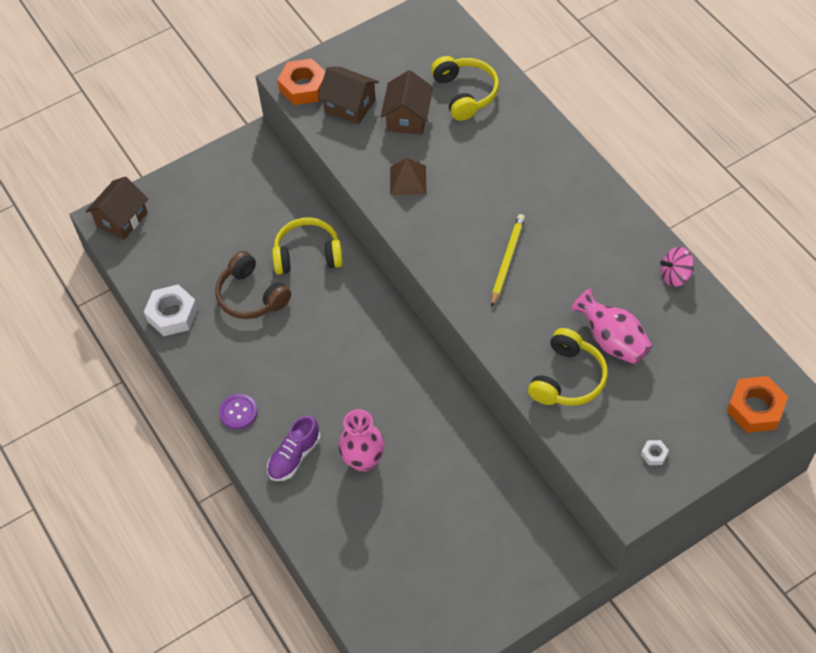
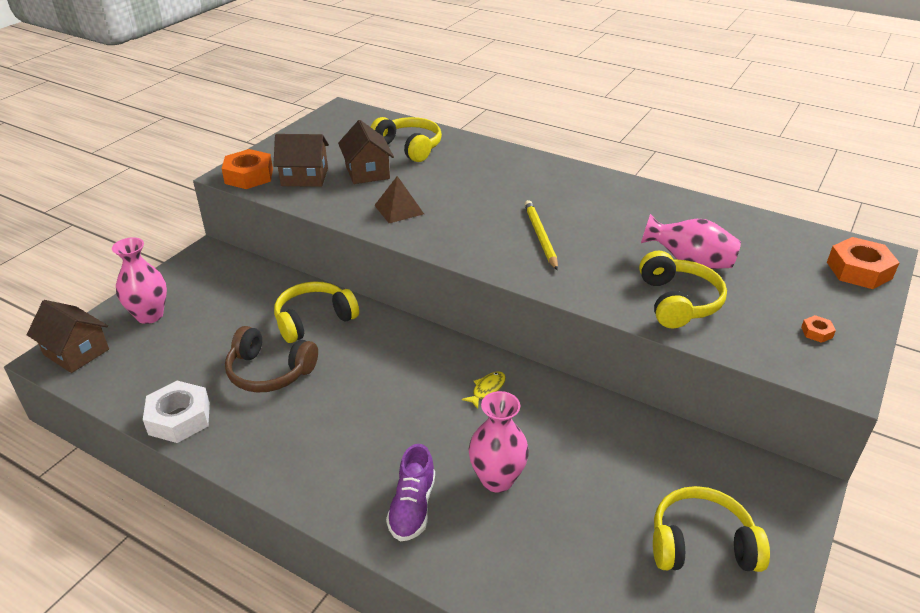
camera: 30 degrees left, 20 degrees down
(122, 219) = (76, 352): brown house -> brown house turned 60 degrees counterclockwise
(185, 200) = (150, 315): none -> pink vase
(238, 412) = (314, 487): purple button -> none
(403, 379) = (487, 389): none -> yellow fish
(470, 569) = (701, 544): none -> yellow headphones
(654, 454) = (816, 332): white nut -> orange nut
(675, 275) = (695, 206): pink spinning top -> none

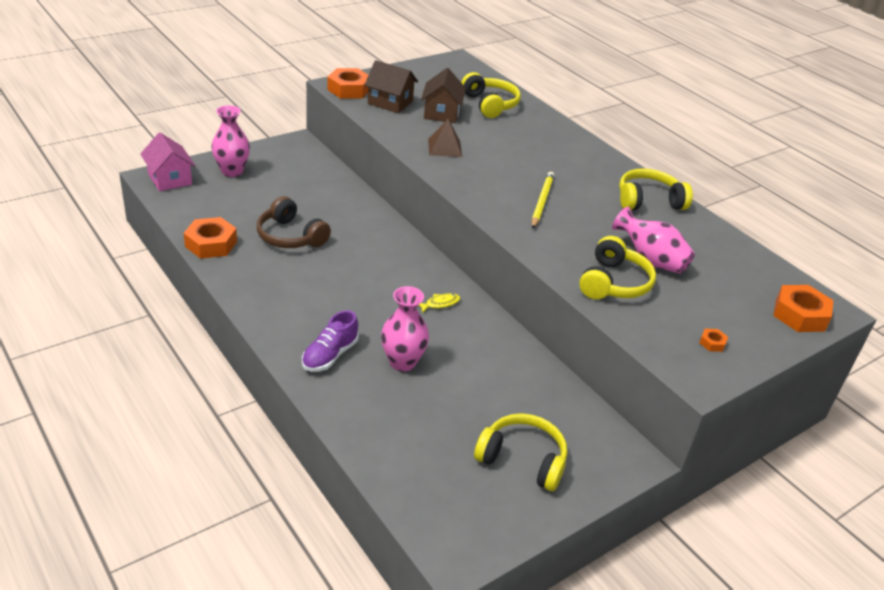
camera: 20 degrees right, 0 degrees up
(76, 352) = (170, 179): brown house -> pink house
(179, 418) = (211, 244): white nut -> orange nut
(314, 320) = (345, 213): yellow headphones -> yellow headphones (648, 201)

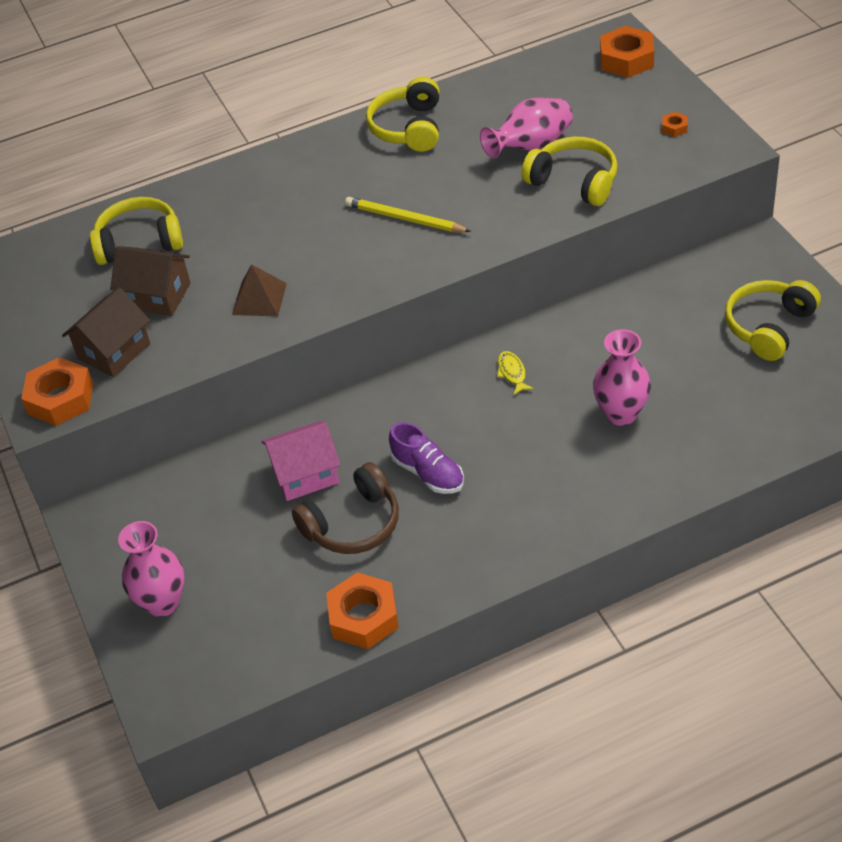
camera: 70 degrees left, 10 degrees up
(170, 179) = (172, 686): pink house -> pink house (305, 474)
(330, 355) = (609, 481): purple shoe -> purple shoe (428, 473)

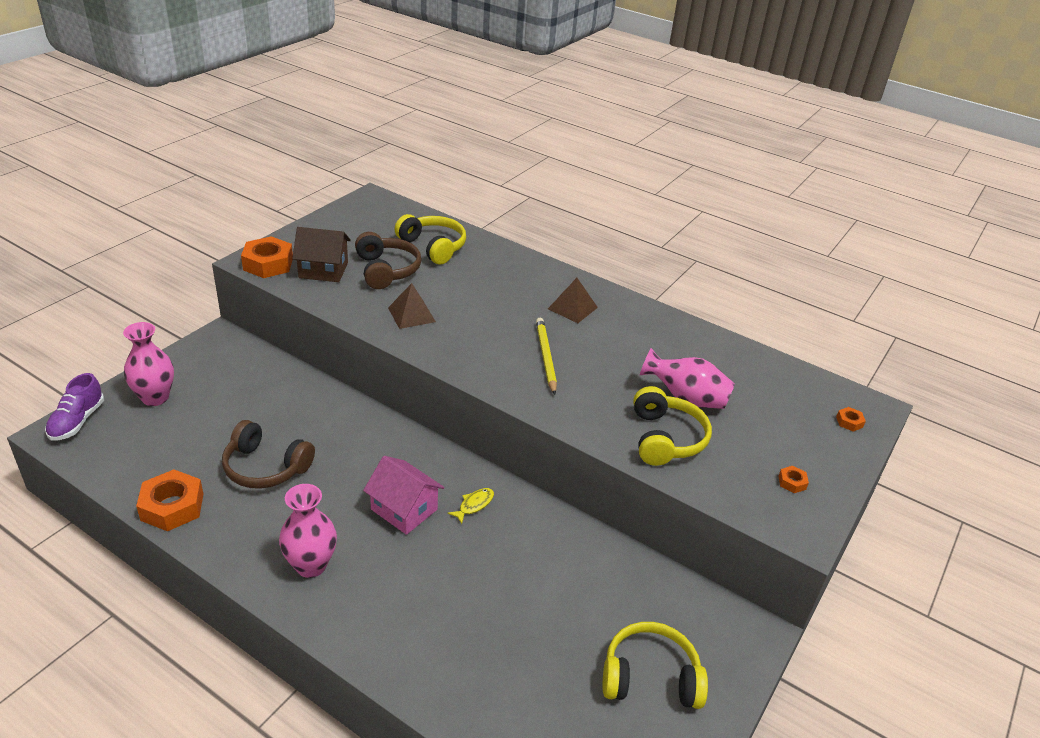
camera: 50 degrees right, 10 degrees down
(157, 296) = (386, 270): brown house -> brown headphones
(305, 474) = (304, 424): pink house -> pink house (404, 509)
(339, 170) = (572, 308): none -> brown pyramid
(408, 128) = (648, 326): yellow headphones -> none
(428, 473) = (337, 492): purple shoe -> purple shoe (77, 421)
(621, 414) = (468, 596): pink vase -> pink vase (311, 565)
(626, 59) = (849, 422): orange nut -> orange nut, size x0.45

